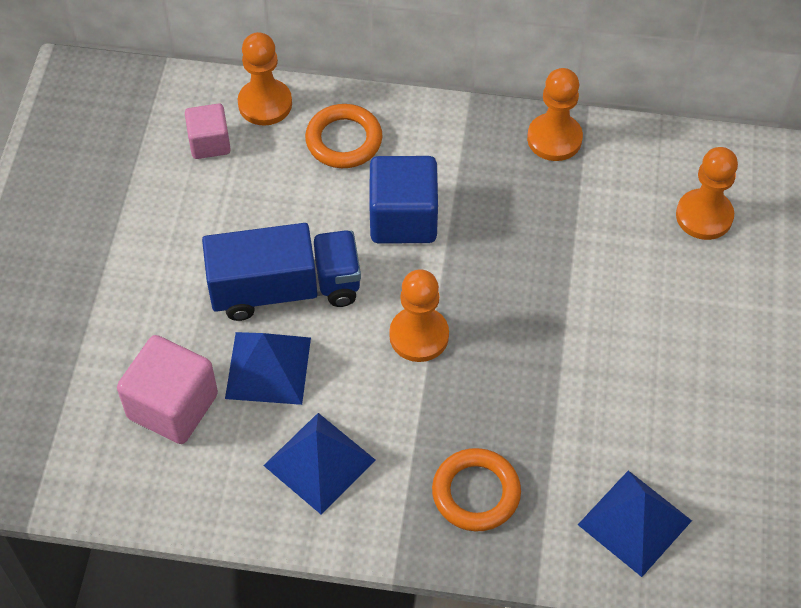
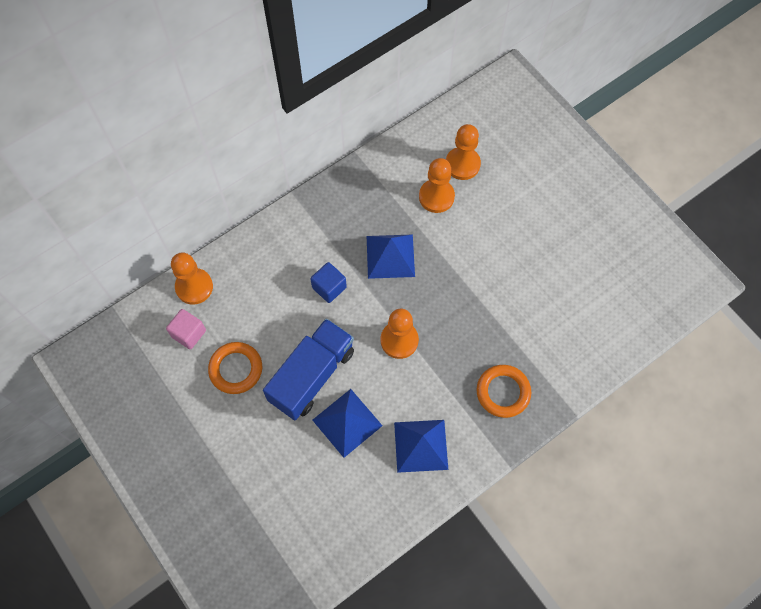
camera: 45 degrees left, 10 degrees up
(173, 406) = (323, 485): pink cube -> none
(344, 140) = (256, 272): orange ring -> orange ring (236, 369)
(403, 218) = (329, 287): blue cube -> blue cube, size x0.61
(554, 139) = (356, 183): orange pawn -> orange pawn (436, 197)
(635, 522) = (580, 341): blue pyramid -> blue pyramid (390, 256)

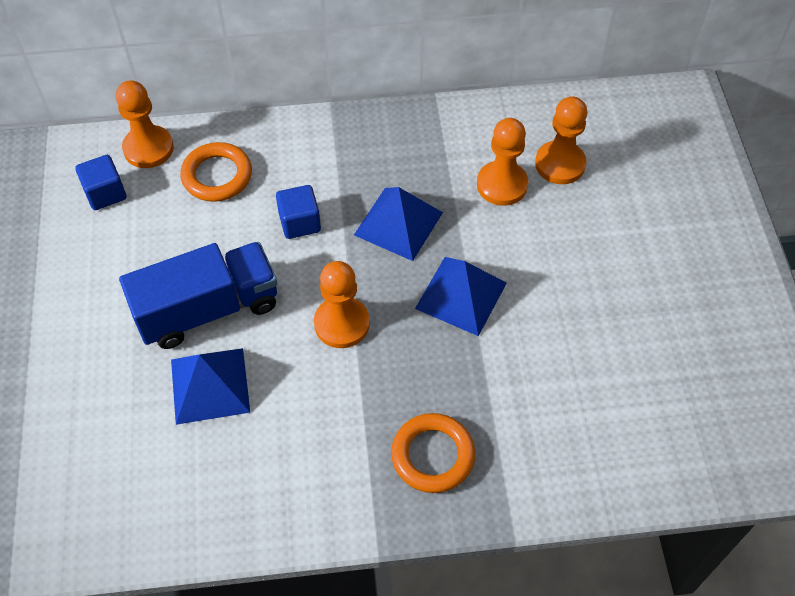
camera: 30 degrees right, 10 degrees down
(189, 333) = (105, 193): pink cube -> blue cube
(236, 369) = (127, 257): orange ring -> orange ring (217, 176)
(421, 446) = (280, 463): blue pyramid -> blue pyramid (461, 295)

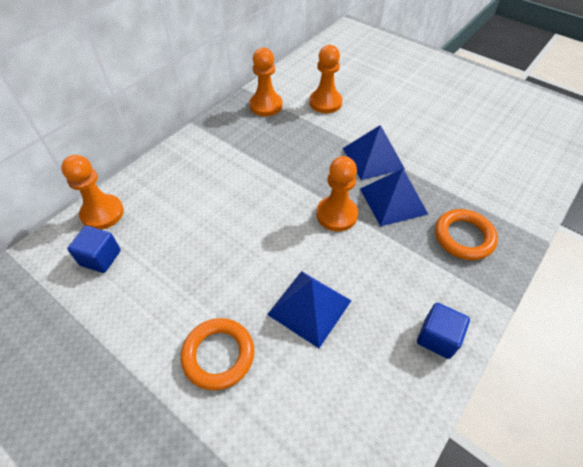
camera: 45 degrees left, 5 degrees down
(208, 309) = (253, 268): blue truck -> none
(217, 176) = (168, 197): orange ring -> orange ring (218, 355)
(300, 222) = (248, 185): blue cube -> blue cube (437, 337)
(398, 223) = (300, 150): blue pyramid -> blue pyramid (393, 201)
(560, 164) = (338, 79): orange pawn -> orange pawn (266, 105)

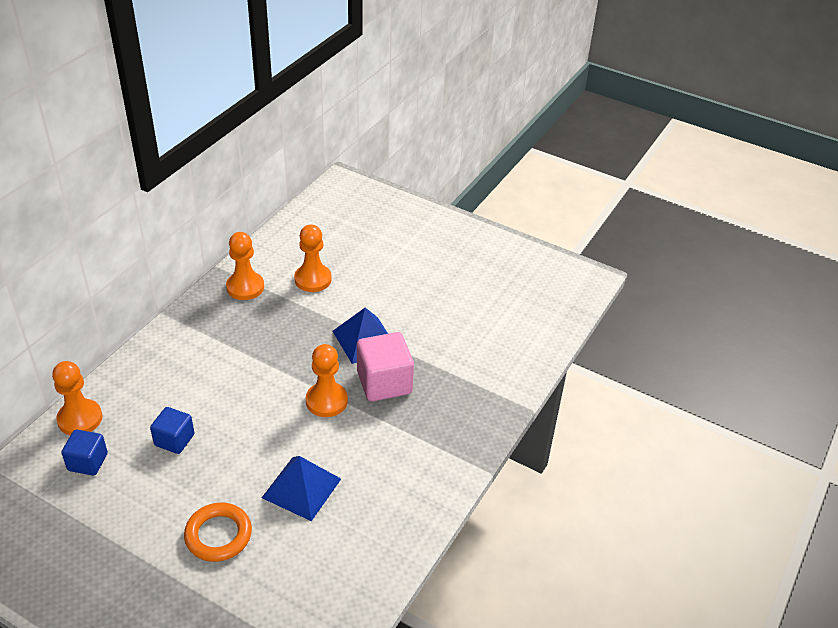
camera: 10 degrees left, 10 degrees down
(393, 201) = (384, 382): blue pyramid -> pink cube
(437, 337) = (419, 502): blue cube -> blue cube (174, 440)
(463, 237) = (452, 412): orange ring -> none

